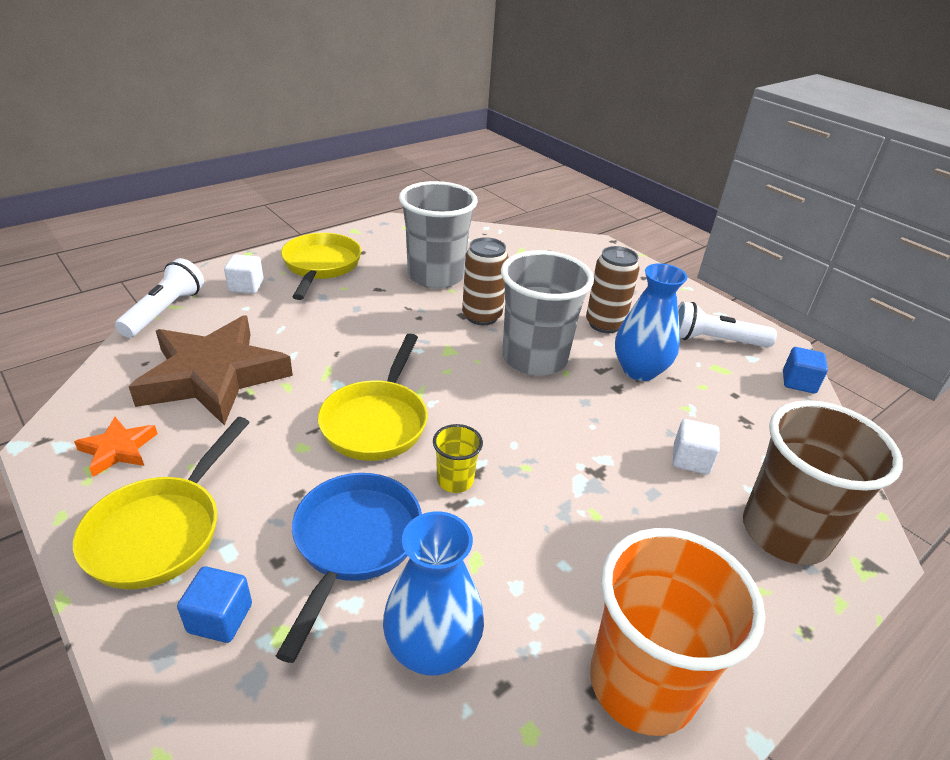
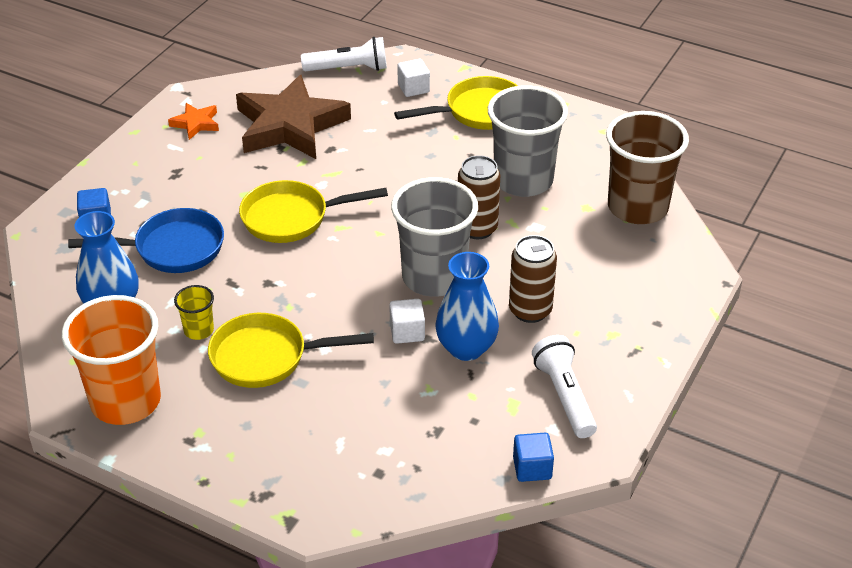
camera: 70 degrees right, 5 degrees up
(161, 531) = (143, 171): yellow pan -> yellow pan (266, 357)
(455, 480) = (253, 275): yellow cup -> yellow cup (199, 330)
(690, 459) = (355, 399): white cube -> white cube (407, 332)
(784, 533) = (298, 465): brown cup -> brown cup (637, 207)

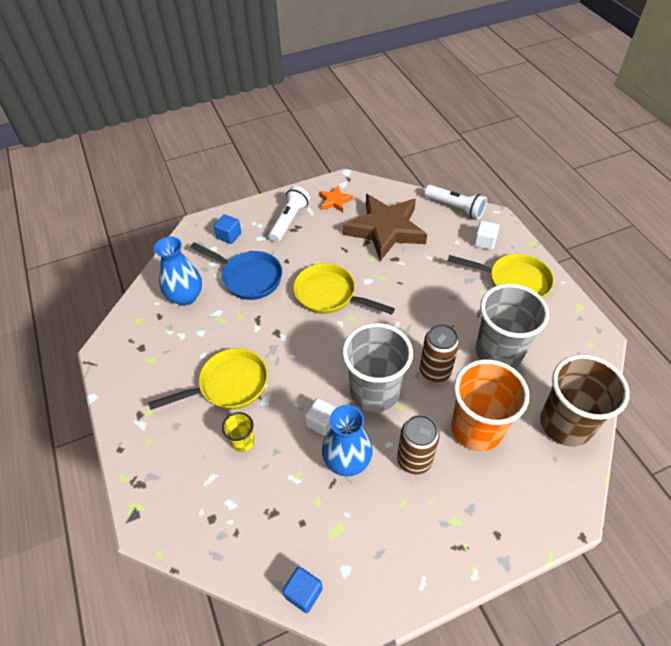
camera: 40 degrees right, 10 degrees up
(126, 401) = (134, 364): orange cup -> orange cup (476, 429)
(199, 330) = (212, 341): yellow cup -> yellow cup (242, 441)
(266, 357) = (228, 385): yellow pan -> yellow pan turned 120 degrees clockwise
(564, 396) = (376, 549): white flashlight -> white flashlight (289, 221)

